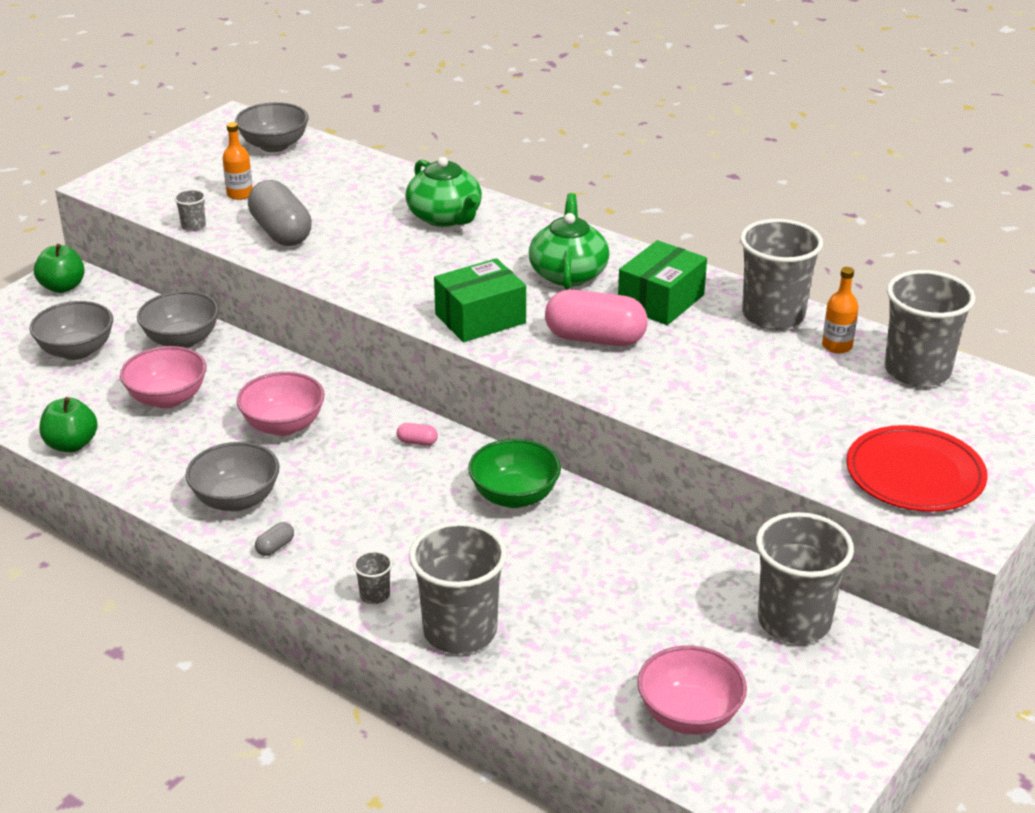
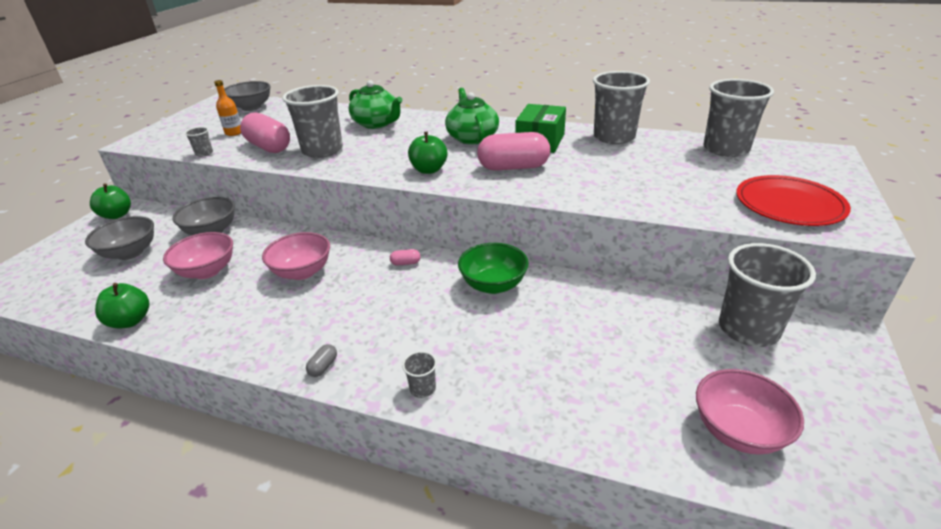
camera: 15 degrees left, 0 degrees up
(236, 499) = (279, 334): grey bowl -> none
(281, 232) = (268, 147): grey capsule -> pink capsule
(460, 631) = (508, 403): grey cup -> grey cup (322, 150)
(480, 318) = (429, 170): green box -> green apple
(837, 346) = (666, 145): orange bottle -> none

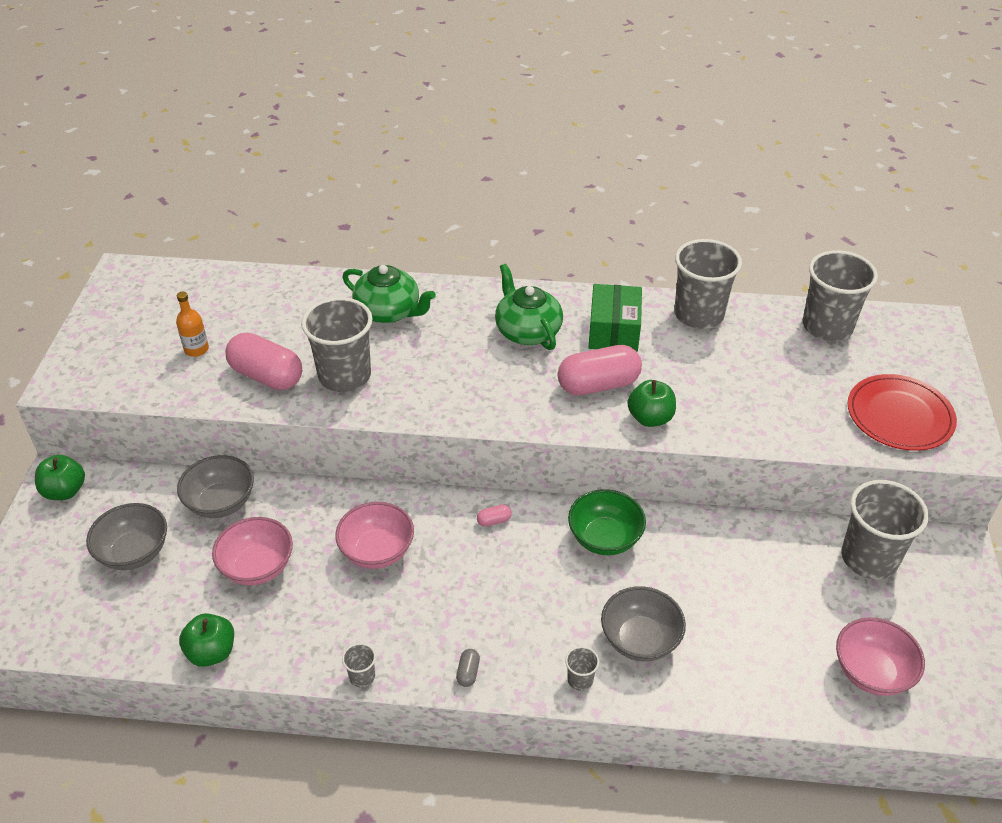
camera: 15 degrees left, 10 degrees up
(204, 153) = (183, 398): grey cup -> grey cup (362, 676)
(251, 107) = (183, 288): grey bowl -> grey bowl (640, 640)
(429, 170) = (499, 400): green apple -> green apple (650, 418)

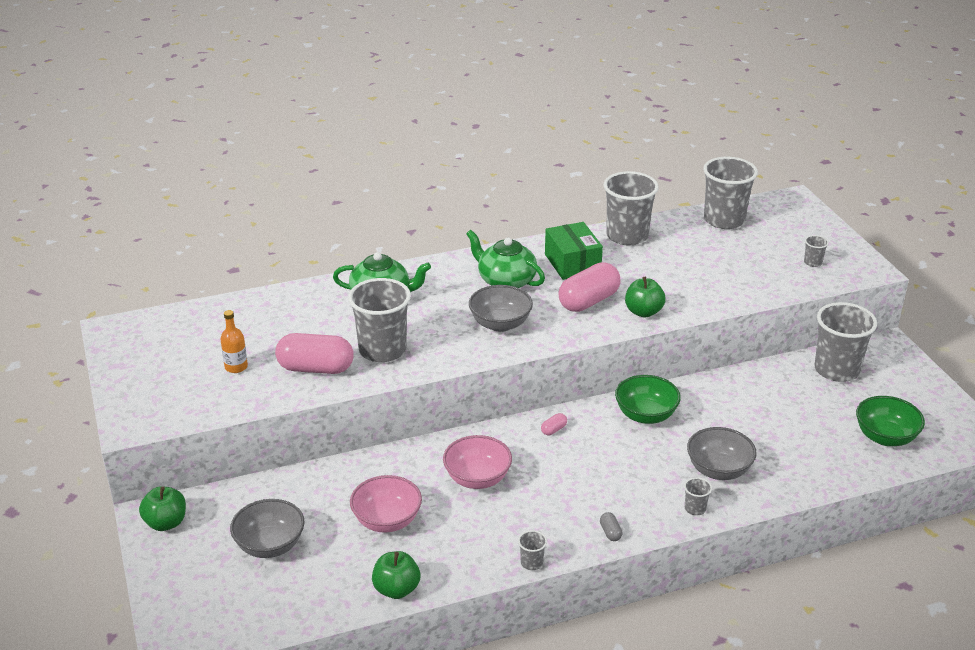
camera: 25 degrees left, 10 degrees down
(221, 503) = (317, 487): grey bowl -> grey bowl (500, 324)
(871, 672) = (885, 437): pink bowl -> green bowl
(899, 416) = (813, 262): red plate -> grey cup

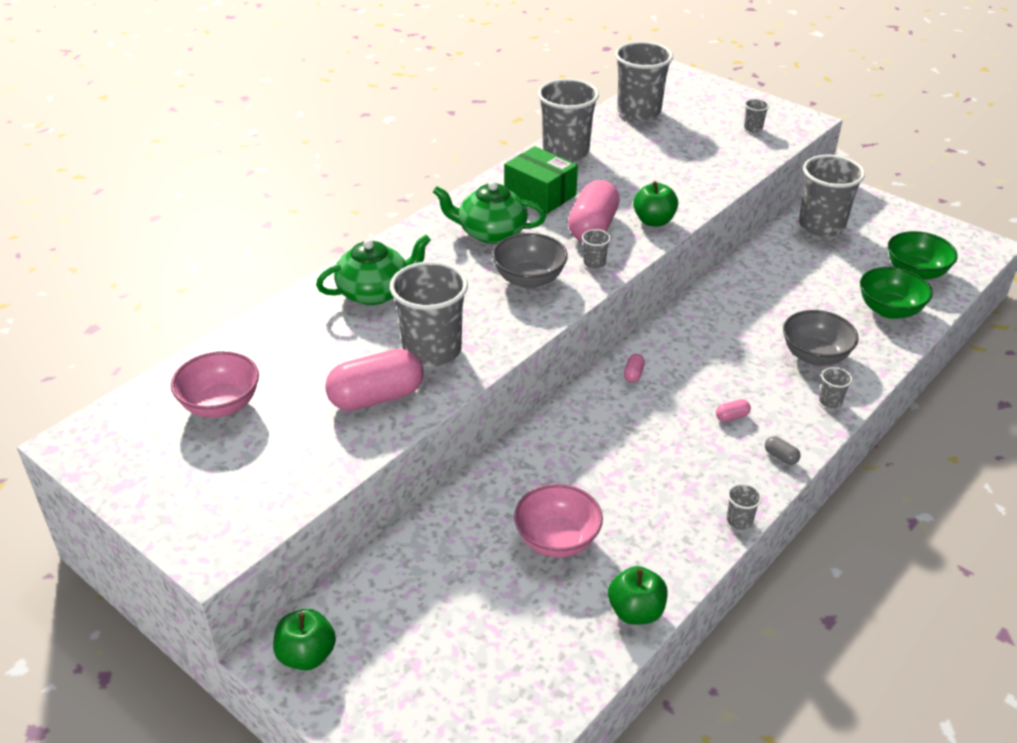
camera: 30 degrees left, 5 degrees up
(236, 367) = (279, 430): orange bottle -> none
(270, 545) = (455, 626): grey bowl -> none
(477, 479) = (607, 455): pink bowl -> pink bowl (220, 405)
(562, 328) = (594, 263): none -> grey cup
(601, 489) = (732, 417): none -> pink capsule
(645, 415) = (703, 327): green bowl -> green bowl (889, 310)

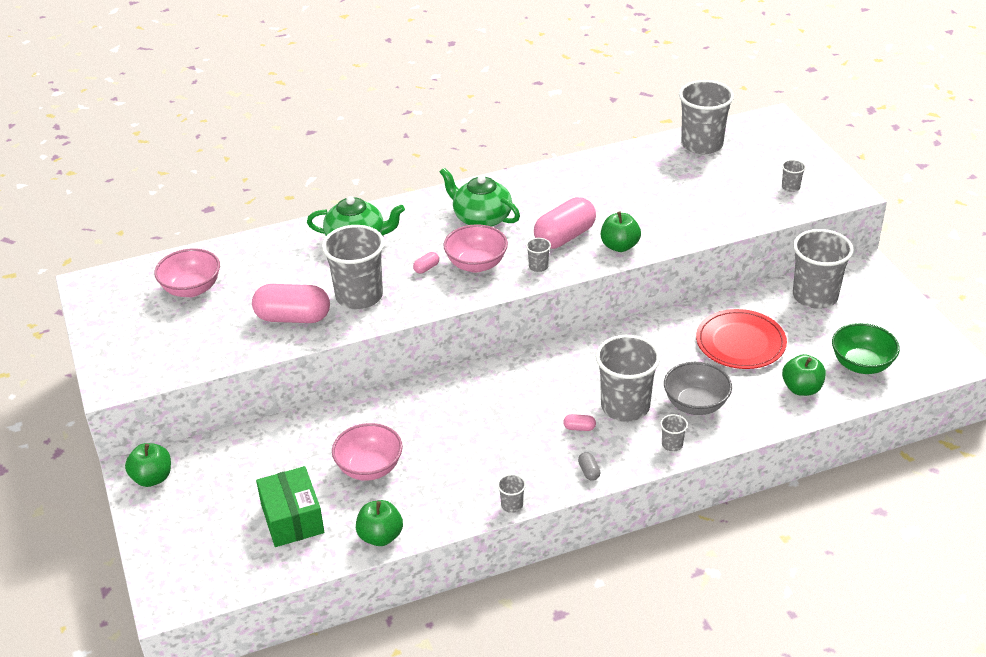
camera: 30 degrees right, 0 degrees up
(529, 279) = (476, 264): grey bowl -> pink bowl
(540, 194) = (548, 197): green box -> green box (292, 519)
(566, 152) = (603, 165): grey cup -> grey cup (625, 406)
(633, 374) = (532, 369): pink capsule -> pink capsule (426, 268)
(799, 286) = (740, 342): none -> red plate
(889, 310) = (801, 389): green bowl -> green apple

